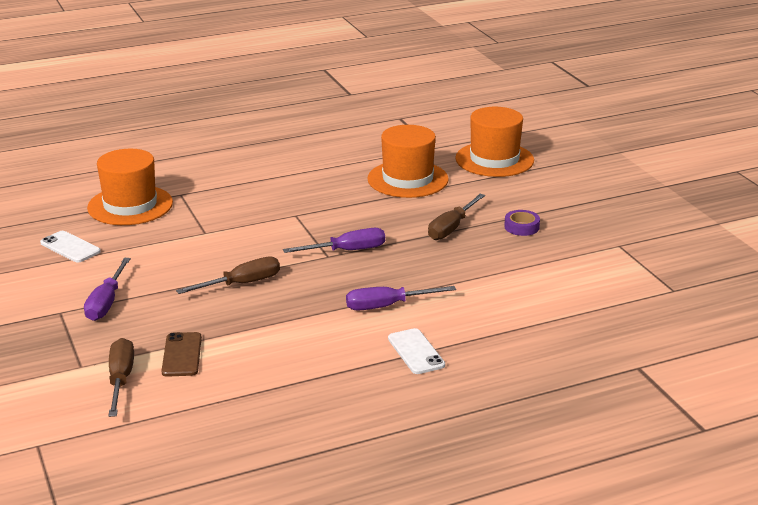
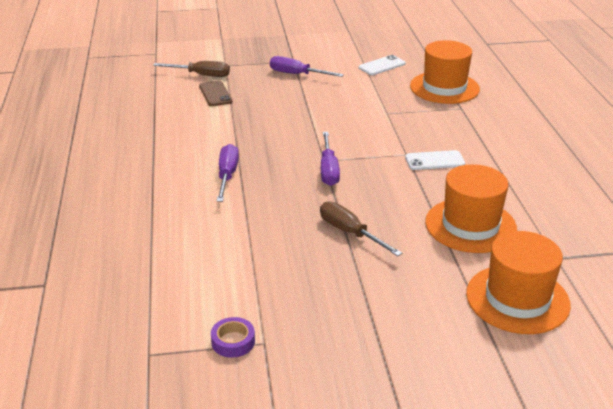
camera: 105 degrees right, 5 degrees up
(182, 355) = (215, 94): brown phone -> brown phone turned 60 degrees clockwise
(242, 284) = (297, 120): brown screwdriver -> none
(416, 352) = (154, 177): white phone -> white phone (434, 161)
(521, 227) = (335, 279): purple tape -> purple tape (233, 341)

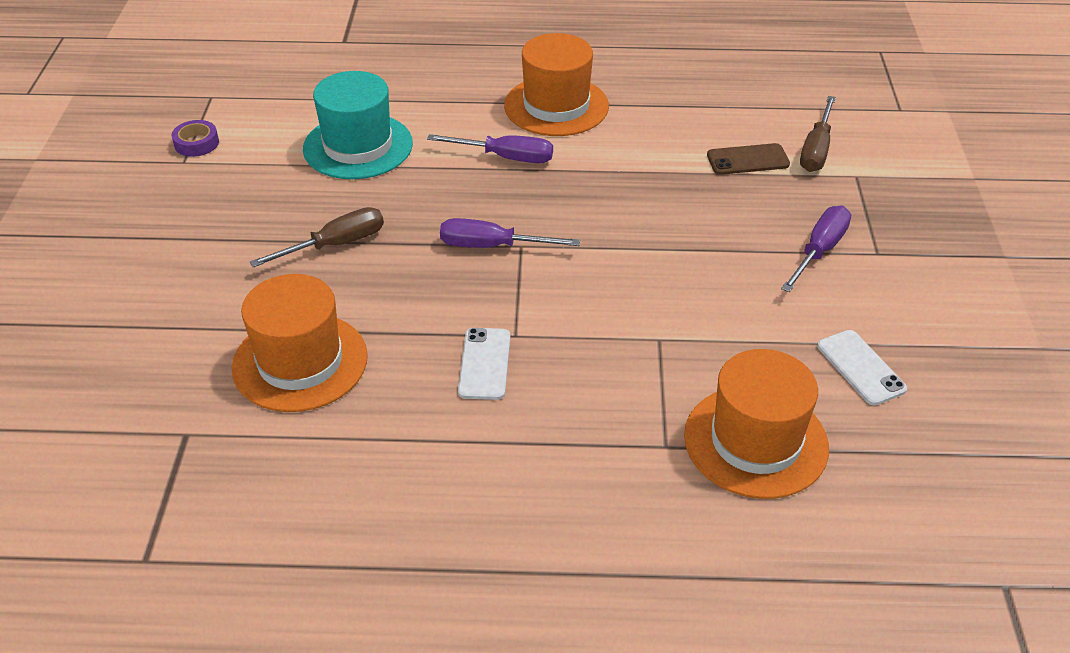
camera: 100 degrees right, 10 degrees up
(223, 244) = (358, 146): none -> turquoise hat
(517, 299) = (131, 366): orange hat -> orange hat (556, 106)

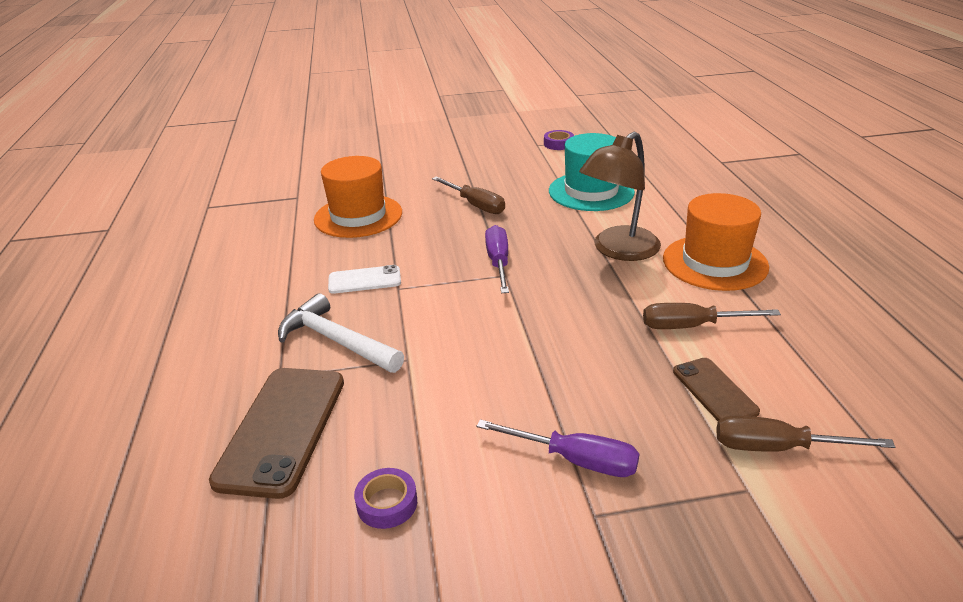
camera: 80 degrees right, 10 degrees down
(506, 157) = (618, 250): purple screwdriver -> brown lamp
(610, 394) = (337, 341): none -> white hammer
(656, 147) = (692, 326): none -> brown screwdriver
(755, 441) = (282, 429): orange hat -> brown phone
(860, 368) = (387, 503): white phone -> purple tape

